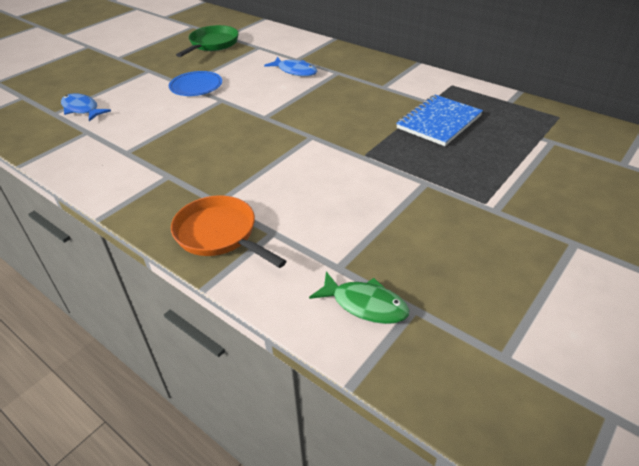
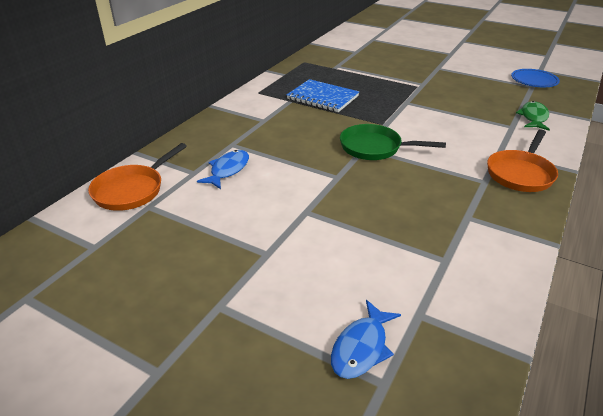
camera: 100 degrees left, 5 degrees down
(196, 86) = (272, 240): blue plate -> blue plate (534, 80)
(212, 44) = (125, 254): green pan -> green pan (374, 148)
(281, 41) = (132, 190): none -> orange pan

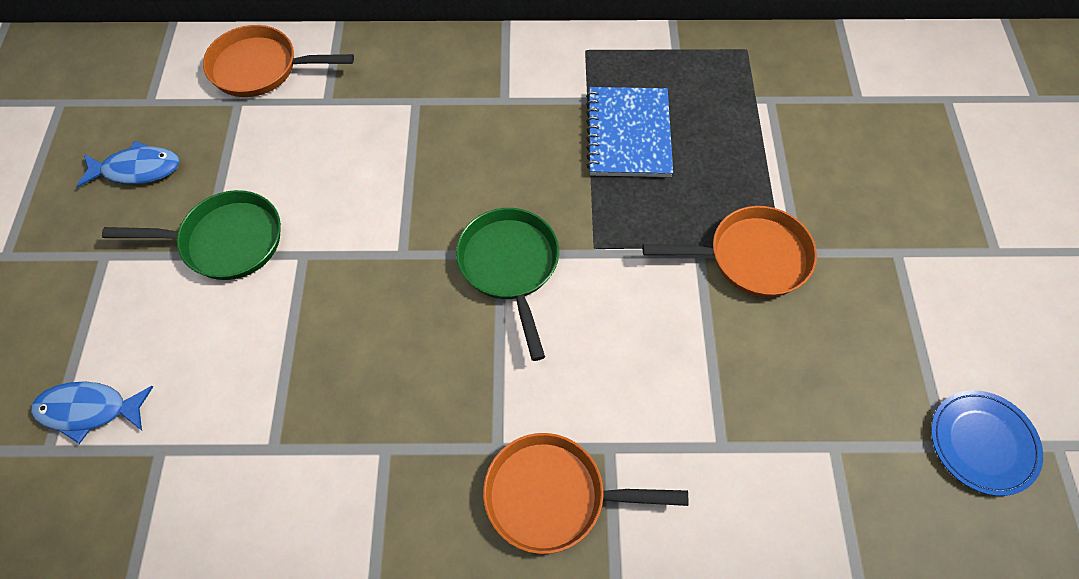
camera: 60 degrees right, 25 degrees up
(228, 170) = (351, 130): blue fish -> blue fish (137, 169)
(265, 240) = (226, 241): none -> green pan
(418, 93) = (751, 257): none -> orange pan
(533, 117) = (789, 476): green fish -> none

